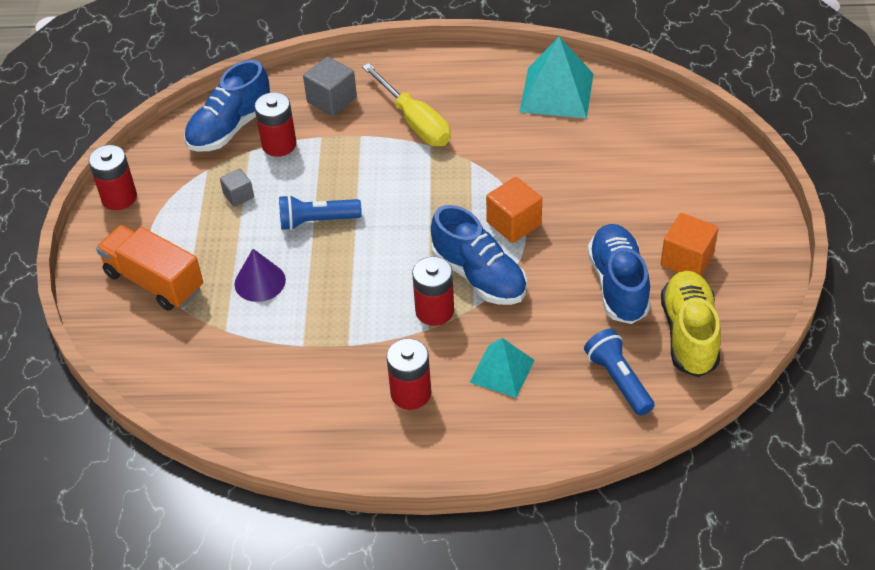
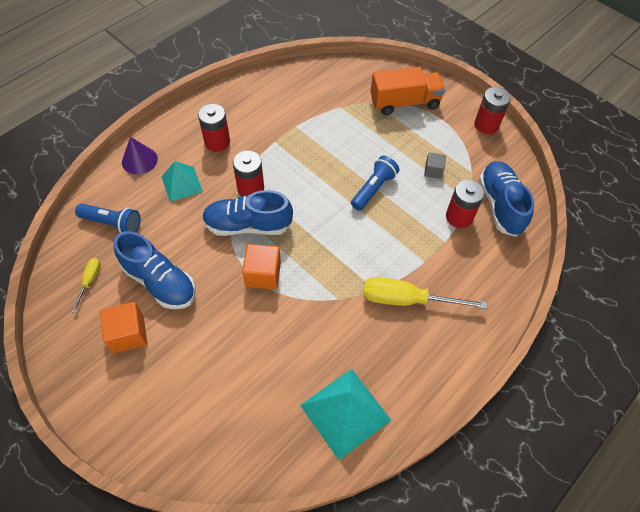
camera: 130 degrees right, 10 degrees up
(260, 282) = (357, 138): purple cone -> purple cone (139, 160)
(332, 100) = (476, 273): grey cube -> none
(689, 334) = (90, 281): yellow shoe -> yellow screwdriver

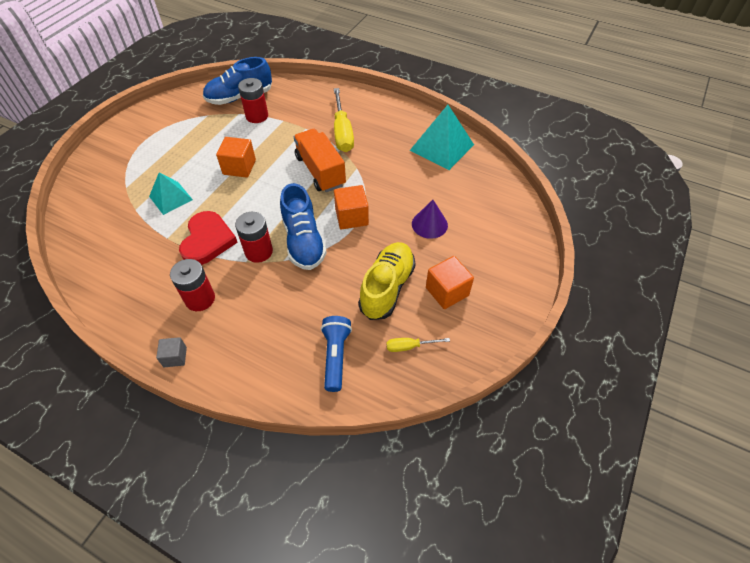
camera: 105 degrees left, 5 degrees down
(139, 160) = (240, 366): purple cone -> purple cone (429, 224)
(160, 281) = (387, 288): blue shoe -> yellow shoe
(181, 184) = (266, 311): turquoise pyramid -> turquoise pyramid (171, 198)
(280, 153) = (207, 240): none -> red heart
(373, 189) = (239, 167): blue flashlight -> orange cube
(404, 102) = (126, 164): orange truck -> orange truck (320, 171)
(433, 171) = (211, 135): grey cube -> grey cube (175, 357)
(486, 125) = (151, 112): red battery -> none

